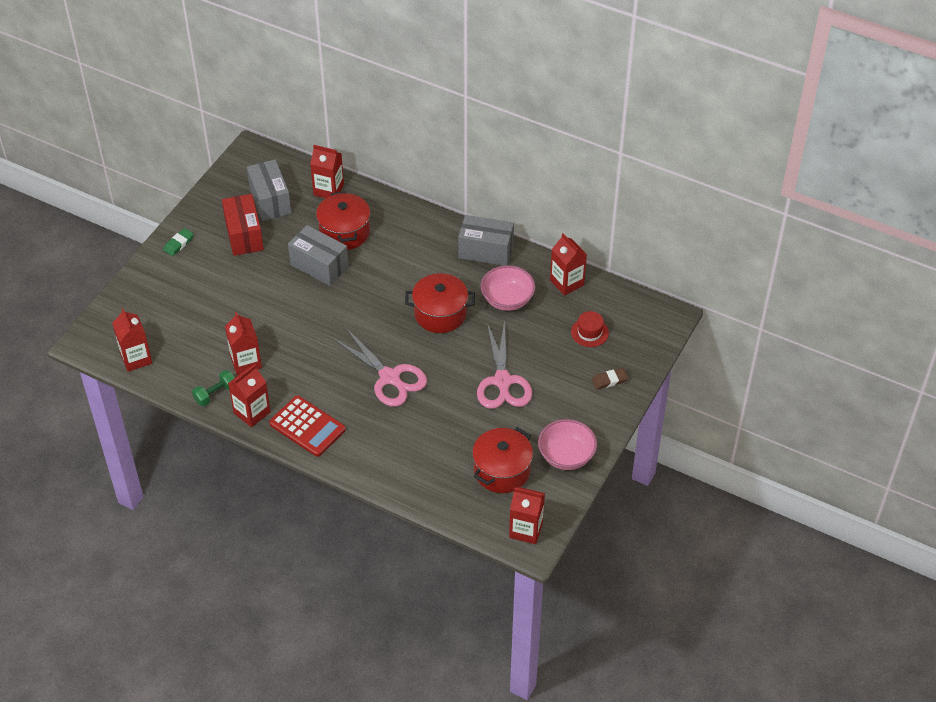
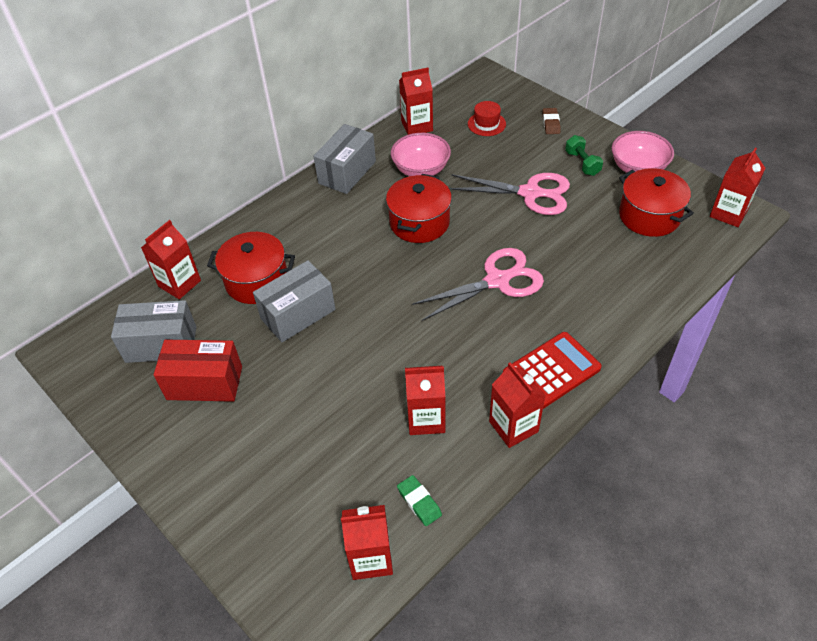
camera: 70 degrees left, 0 degrees up
(178, 244) = (177, 464): green eraser -> green eraser (419, 502)
(215, 394) = (470, 463): green dumbbell -> green dumbbell (582, 163)

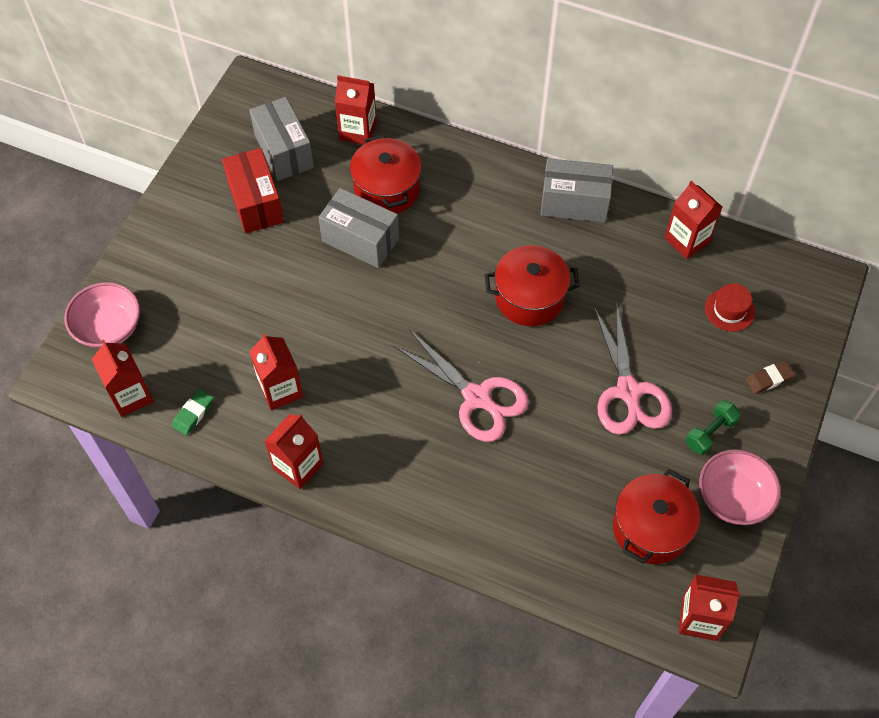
camera: 65 degrees right, 10 degrees up
(421, 169) = (614, 270): pink bowl -> pink bowl (109, 328)
(551, 371) = (376, 482): red calculator -> none

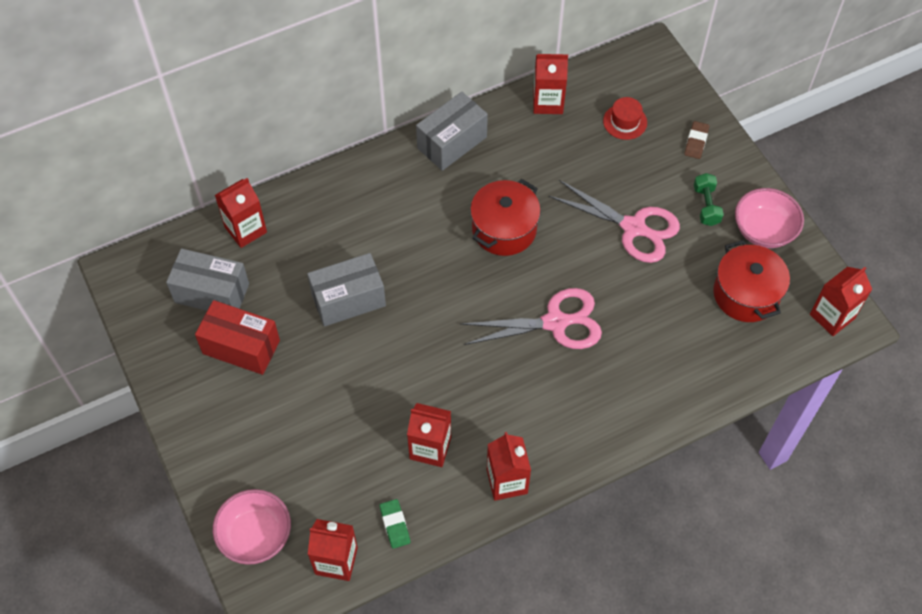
camera: 50 degrees left, 0 degrees up
(387, 189) = (320, 249): red pot -> none

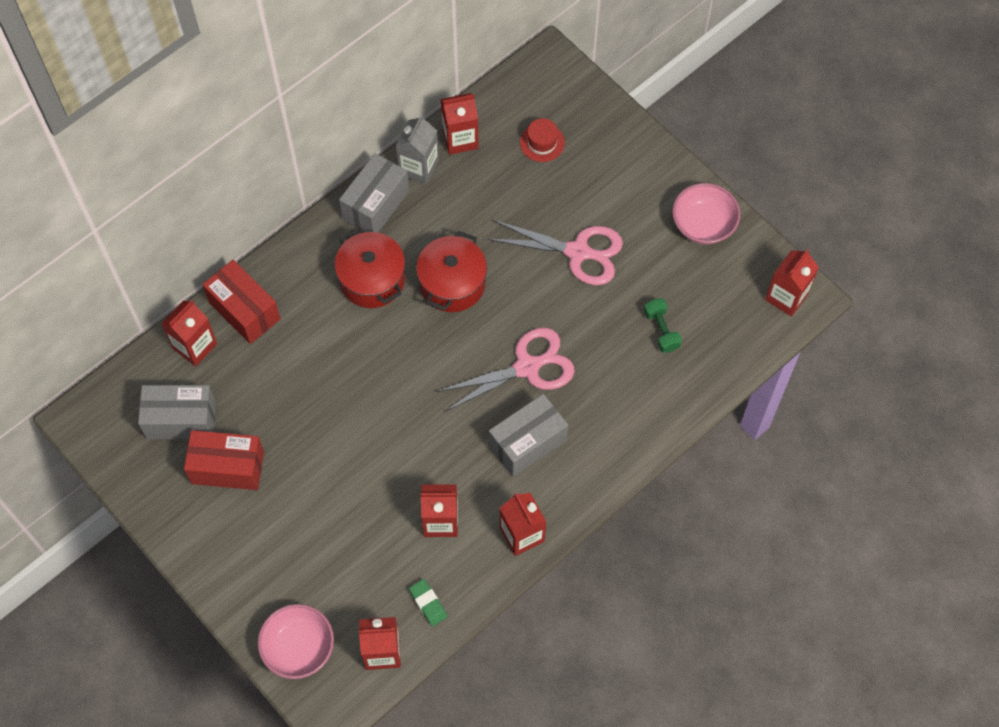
camera: 15 degrees left, 5 degrees up
(301, 208) = (244, 310): none -> red box
(348, 300) = (319, 393): grey box -> grey box (527, 443)
(502, 118) = (419, 167): none -> grey carton
(696, 142) = (617, 148): brown eraser -> none
(706, 206) = (642, 212): green dumbbell -> green dumbbell (661, 330)
(746, 294) = (701, 294): red pot -> red pot (372, 280)

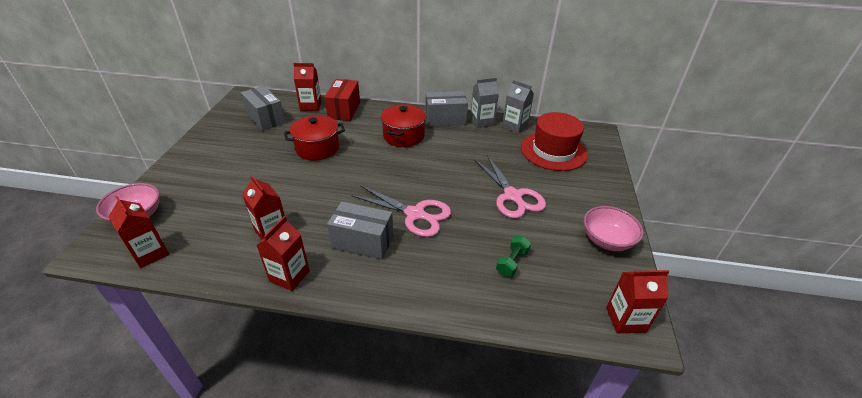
camera: 50 degrees right, 25 degrees down
(227, 468) = (248, 141): red box -> none
(428, 603) = (202, 257): green eraser -> none
(452, 284) = (433, 161): red pot -> red pot (317, 148)
(460, 139) = (514, 126): red carton -> grey carton
(542, 142) = (553, 151): red hat -> red hat, size x2.15

